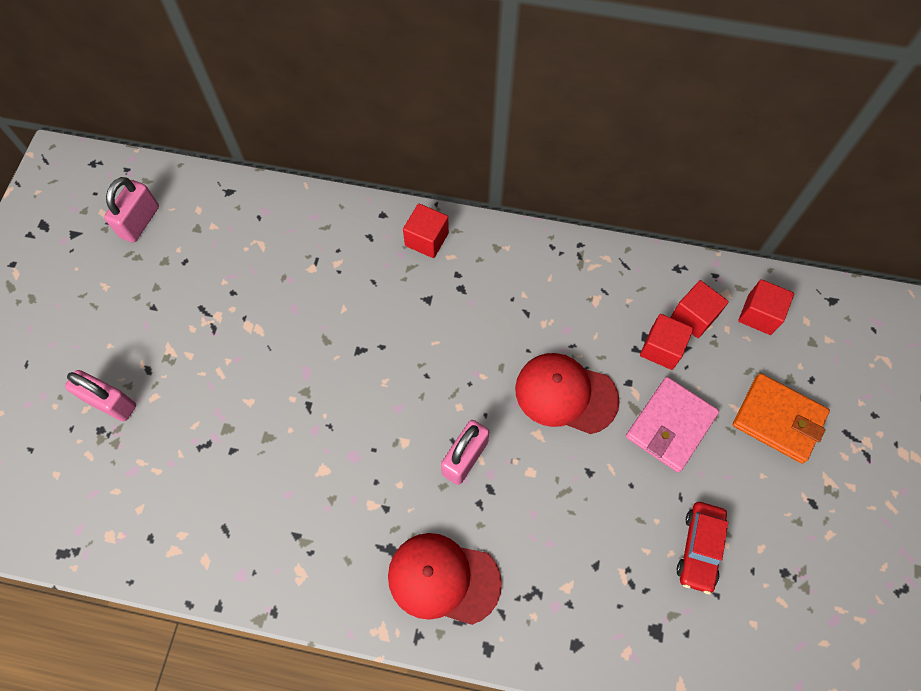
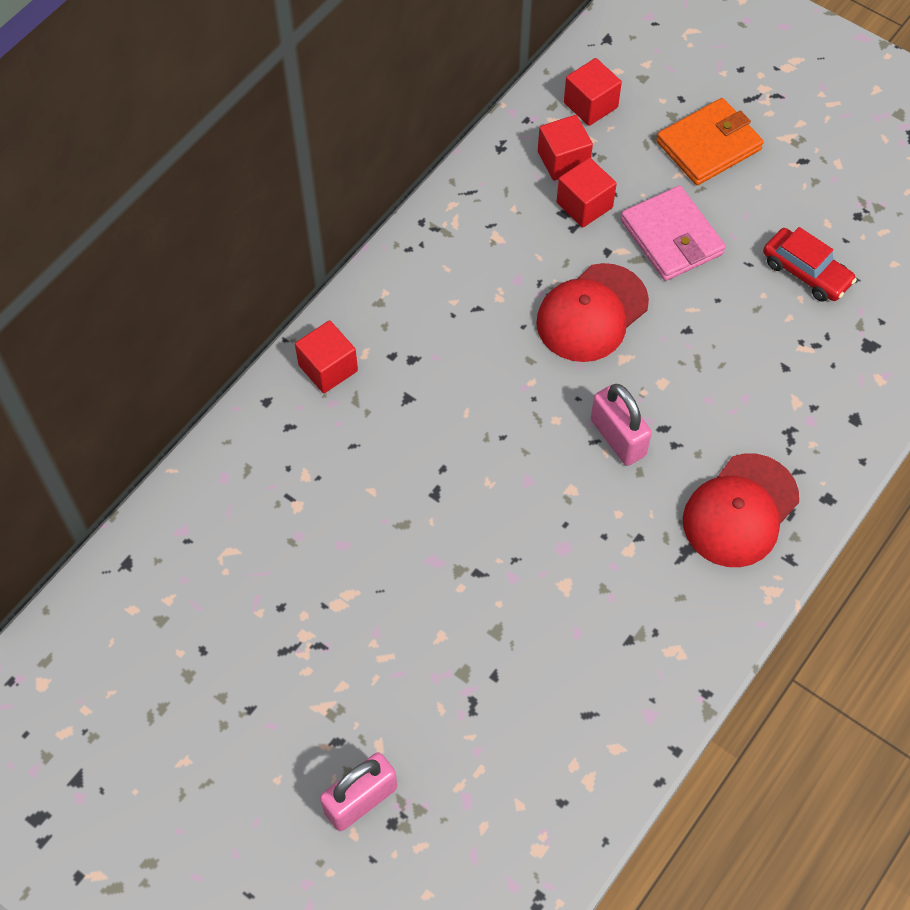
camera: 65 degrees left, 5 degrees down
(140, 222) = (109, 687): pink padlock -> none

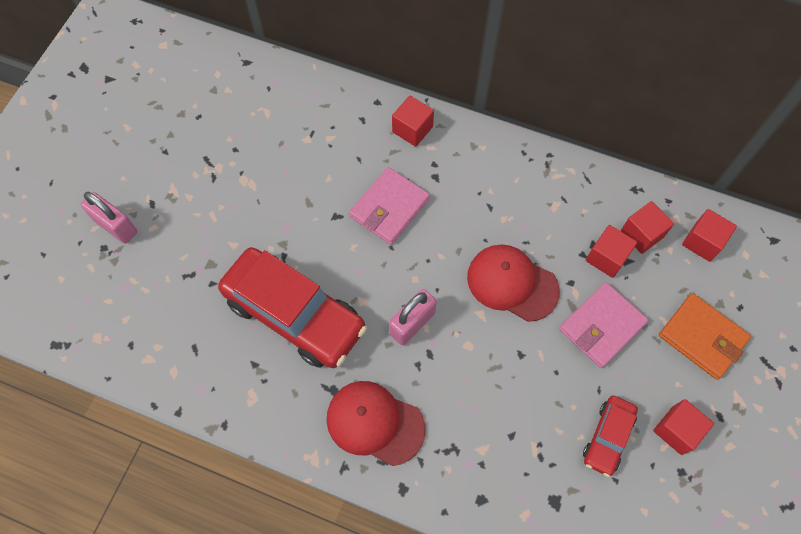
camera: 75 degrees right, 5 degrees up
(443, 425) = (389, 208): none -> pink wallet
(569, 575) = (294, 314): none -> red car
(811, 205) = (676, 430): none -> red cube

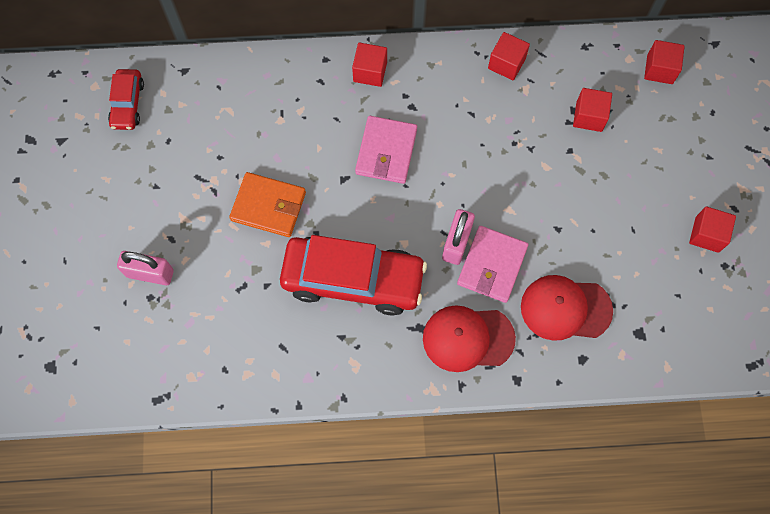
camera: 25 degrees left, 5 degrees up
(512, 283) = (522, 172): red cap -> red cap (565, 308)
(601, 326) = (611, 176): pink wallet -> pink wallet (492, 265)
(607, 437) = (657, 264): red car -> red car (128, 104)
(641, 234) = (608, 84): red cube -> red cube (506, 63)
(702, 337) = (694, 150): orange wallet -> orange wallet (268, 206)

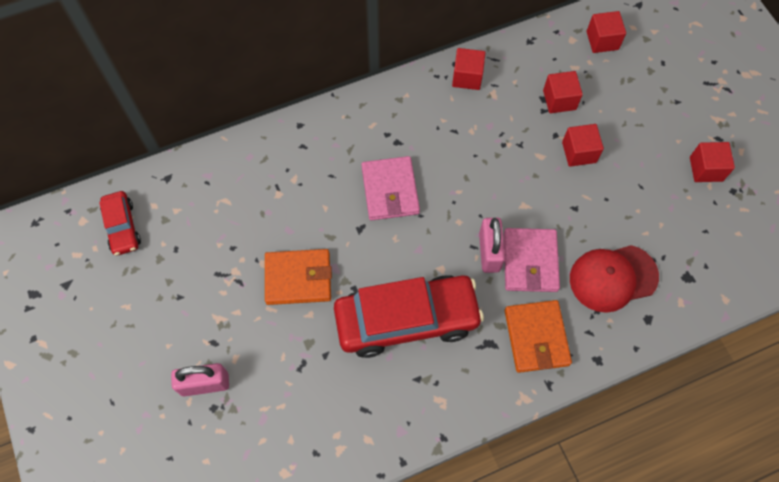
camera: 20 degrees left, 5 degrees down
(370, 72) = (346, 123): red cube -> red cube (579, 152)
(468, 338) = (536, 337): red cap -> orange wallet

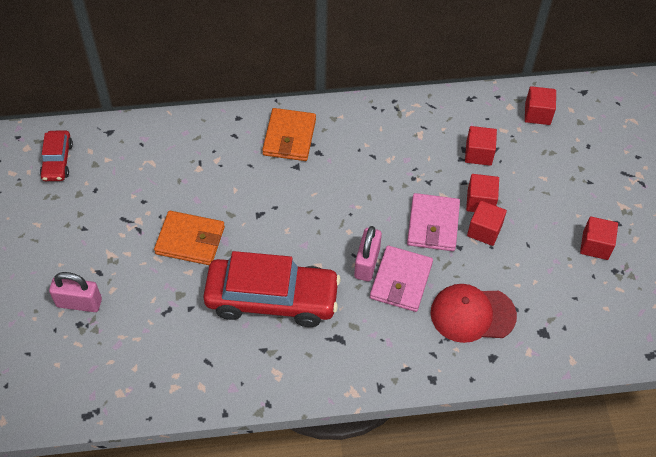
camera: 15 degrees right, 10 degrees down
(390, 190) = (297, 190): pink wallet -> pink wallet (433, 224)
(467, 77) = (401, 114): red cube -> red cube (484, 230)
(536, 337) = (383, 345): orange wallet -> orange wallet (289, 137)

